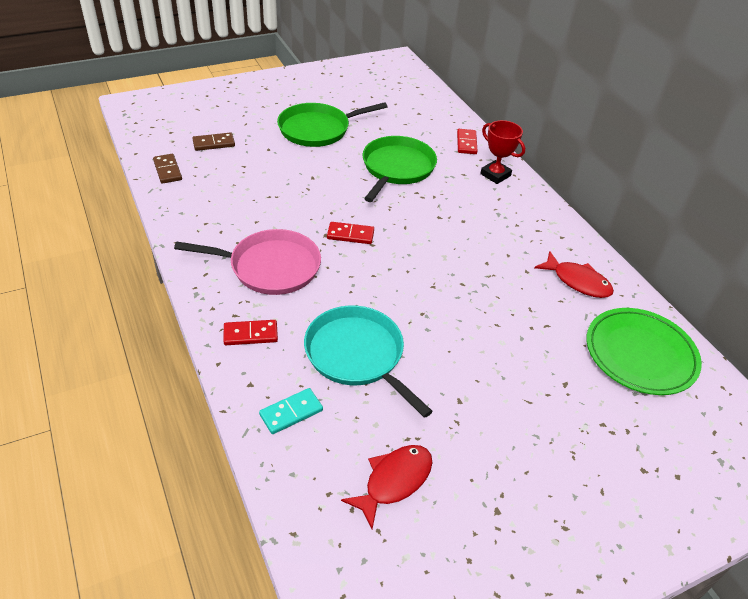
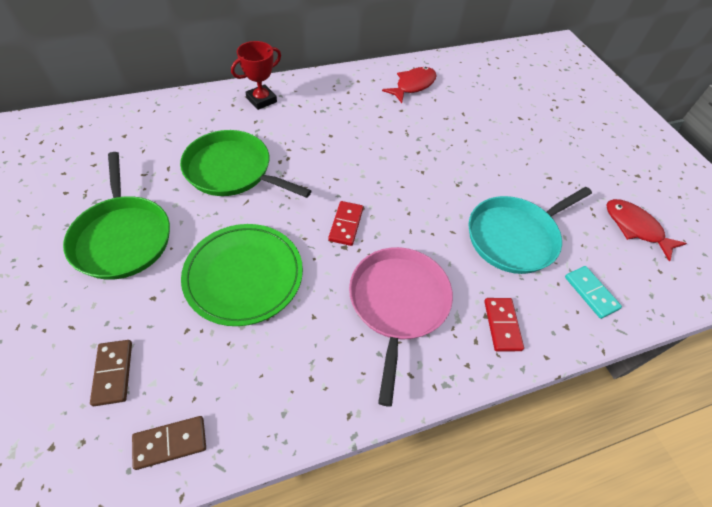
camera: 85 degrees left, 10 degrees up
(466, 143) = (200, 109): red domino -> none
(640, 354) = (485, 76): green plate -> green plate (244, 276)

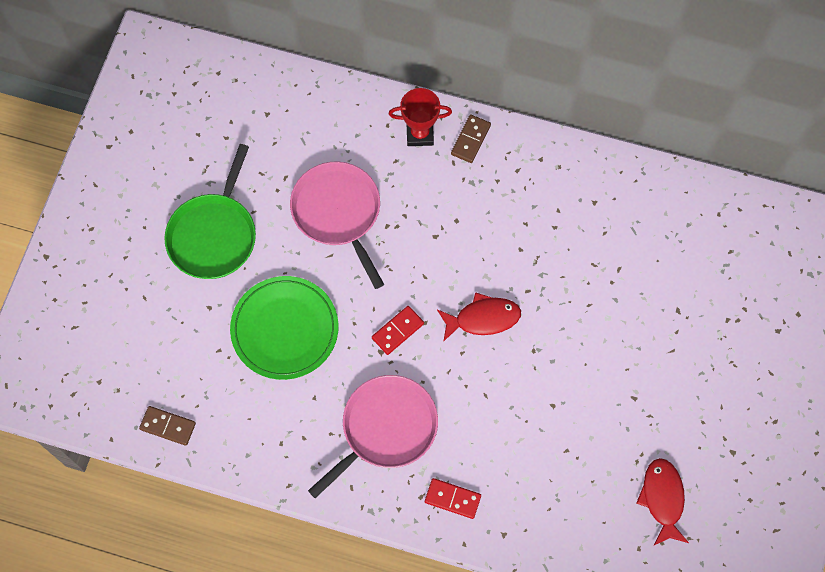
camera: 40 degrees right, 15 degrees up
(113, 373) = (156, 353): brown domino -> brown domino (470, 140)
(232, 170) = (338, 213): green pan -> pink pan
(413, 85) = (596, 199): red fish -> red fish (483, 318)
(502, 325) = (452, 499): red domino -> red domino turned 75 degrees clockwise
(515, 237) = (537, 435): turquoise pan -> none
(590, 293) = (553, 524): turquoise domino -> none

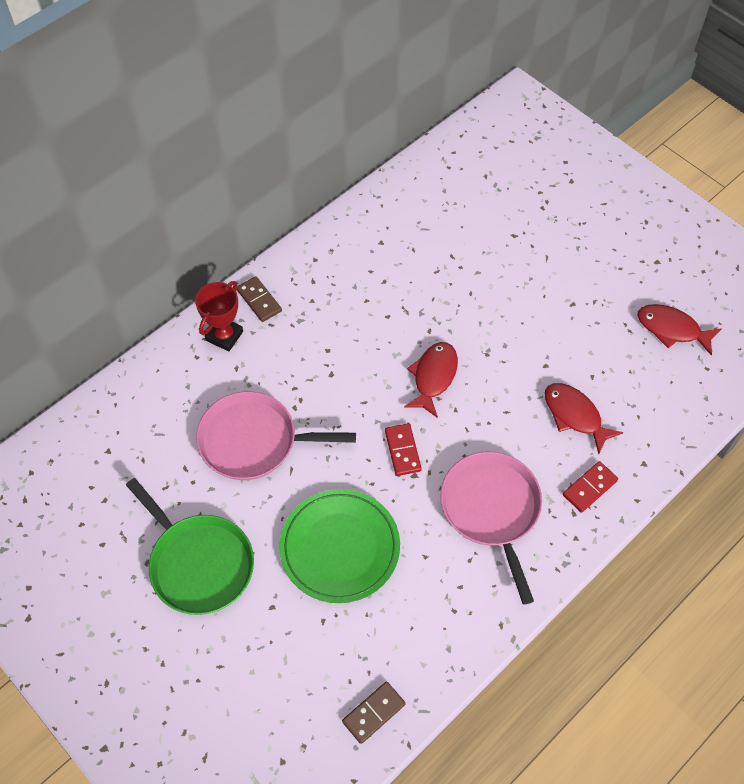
camera: 60 degrees left, 10 degrees down
(516, 454) = (575, 415): none -> red fish

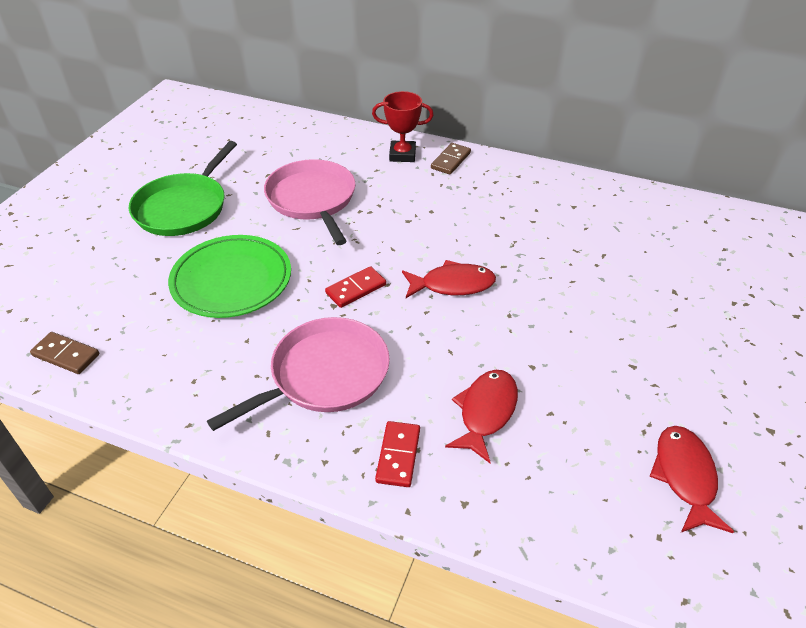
camera: 65 degrees right, 15 degrees down
(589, 488) = (398, 455): red domino -> red domino turned 75 degrees clockwise

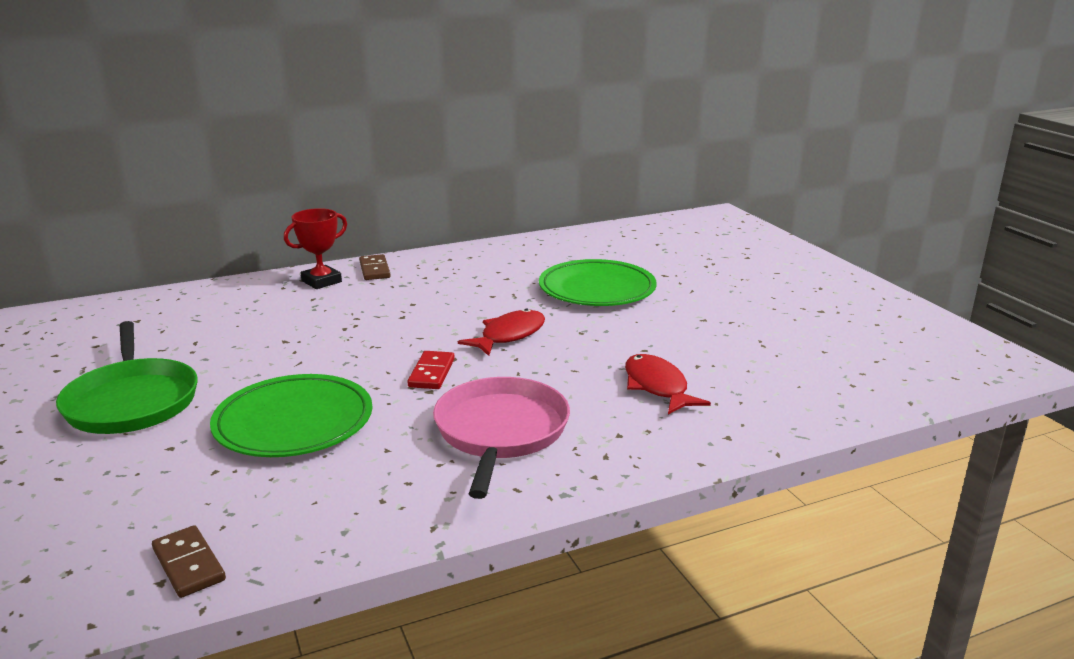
camera: 45 degrees left, 20 degrees down
(66, 355) = (189, 564): brown domino -> brown domino turned 75 degrees clockwise
(313, 199) = (281, 339): pink pan -> none
(398, 455) = (641, 441): red domino -> none
(589, 274) = (597, 289): none -> green plate
(685, 477) = (818, 352): red fish -> none

